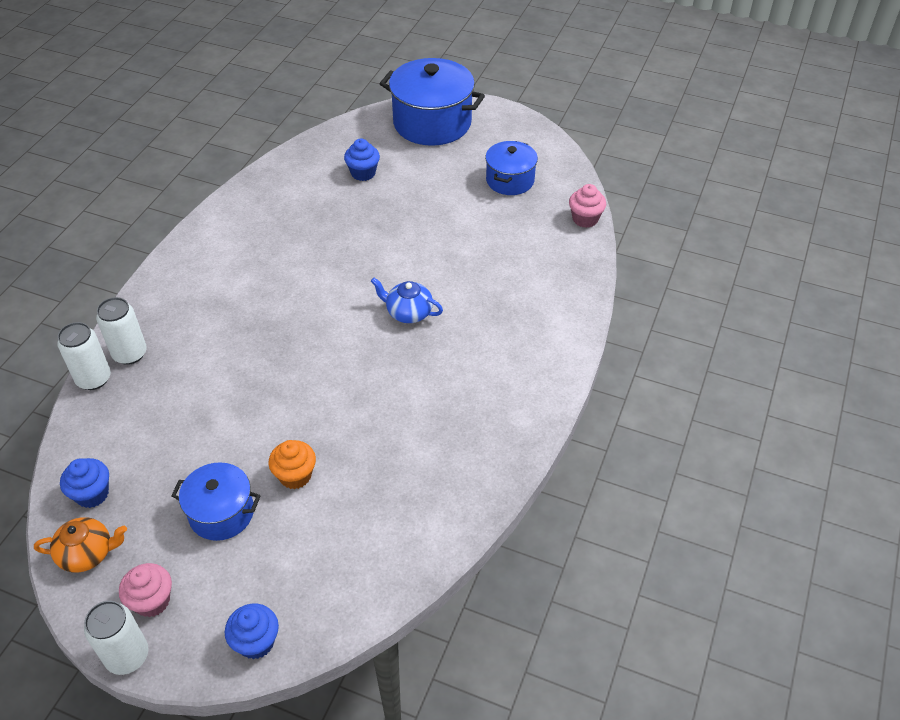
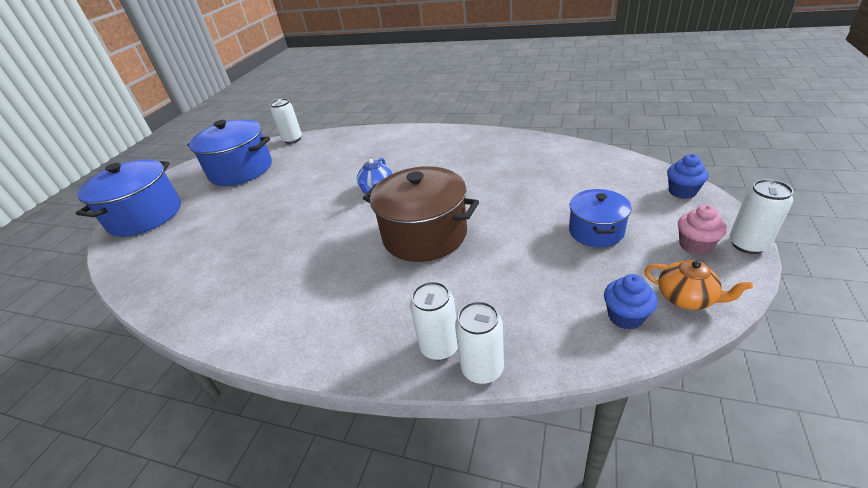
camera: 90 degrees left, 10 degrees down
(87, 554) = (686, 298): orange teapot -> orange teapot turned 135 degrees clockwise
(289, 354) = (424, 234): none -> brown pot
(295, 476) = (544, 205): orange cupcake -> none
(363, 173) = (197, 241): blue cupcake -> none
(510, 180) = (241, 170): blue pot -> blue pot, size x1.72
(585, 219) = (292, 139): pink cupcake -> white can

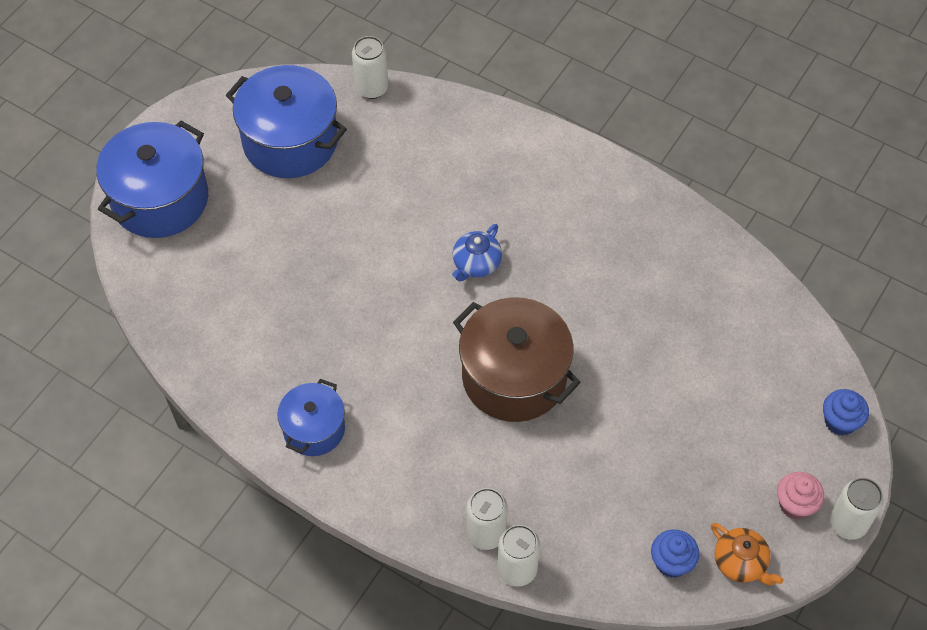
camera: 10 degrees right, 20 degrees up
(596, 231) = (706, 445): blue pot -> blue pot (314, 429)

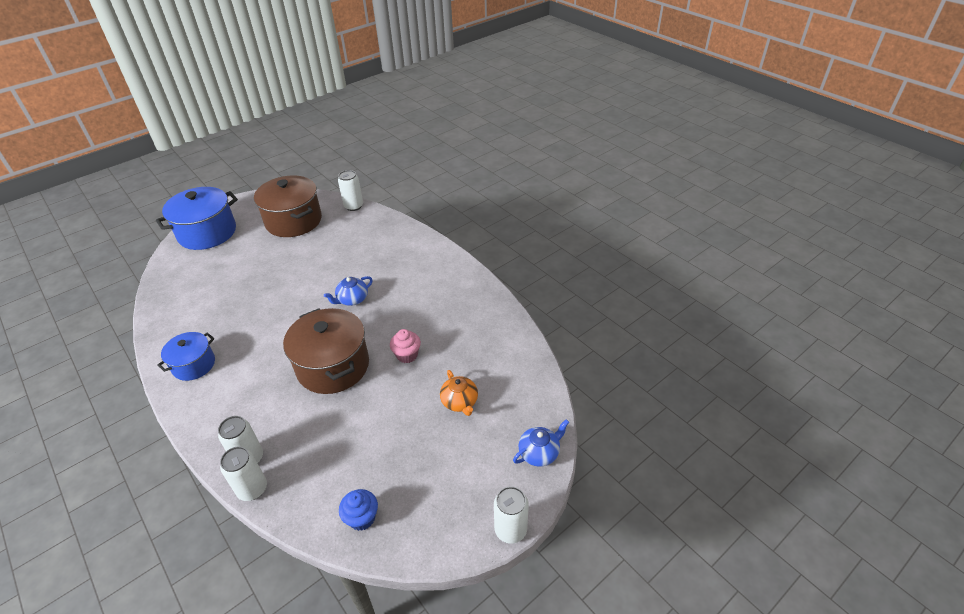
camera: 20 degrees right, 15 degrees down
(290, 141) = (293, 221): blue pot -> brown pot
(740, 563) = (412, 534): orange teapot -> orange teapot (460, 402)
(795, 504) = (476, 503): pink cupcake -> pink cupcake (407, 355)
(840, 422) = (539, 453): blue cupcake -> blue teapot

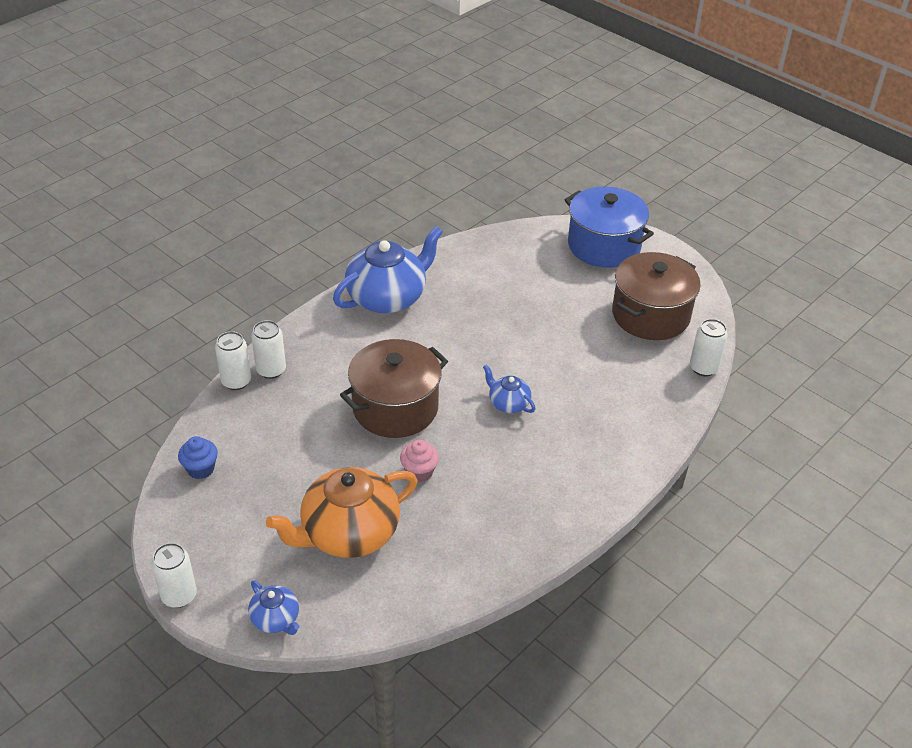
camera: 80 degrees right, 0 degrees up
(194, 365) = (387, 298): blue pot -> blue teapot
(460, 402) = (348, 533): orange teapot -> orange teapot, size x2.09

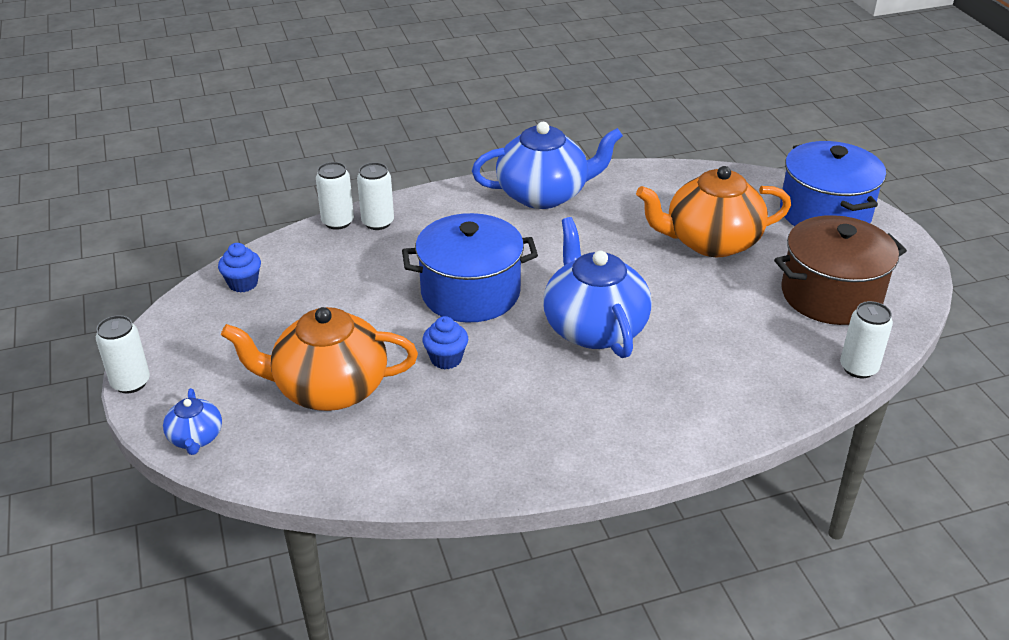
camera: 30 degrees right, 5 degrees down
(395, 408) = (470, 293): brown pot -> blue pot
(419, 472) = (446, 359): pink cupcake -> blue cupcake
(508, 403) = (594, 328): blue teapot -> blue teapot, size x2.09
(541, 298) = (710, 242): none -> orange teapot

